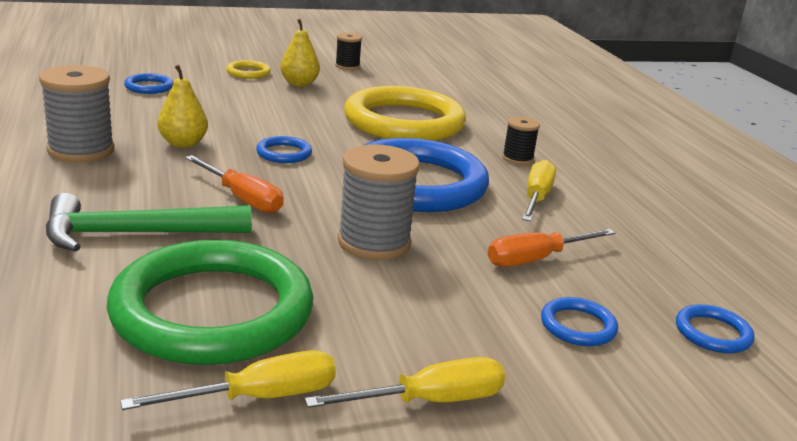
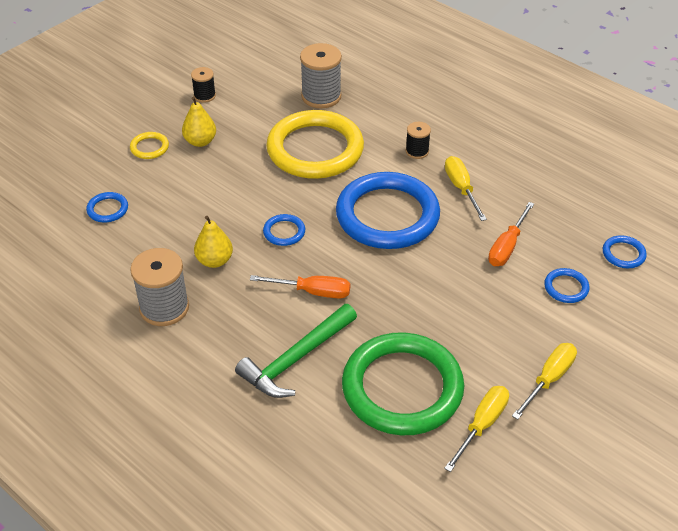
camera: 30 degrees left, 20 degrees up
(374, 242) = (419, 285): grey spool -> grey spool (321, 96)

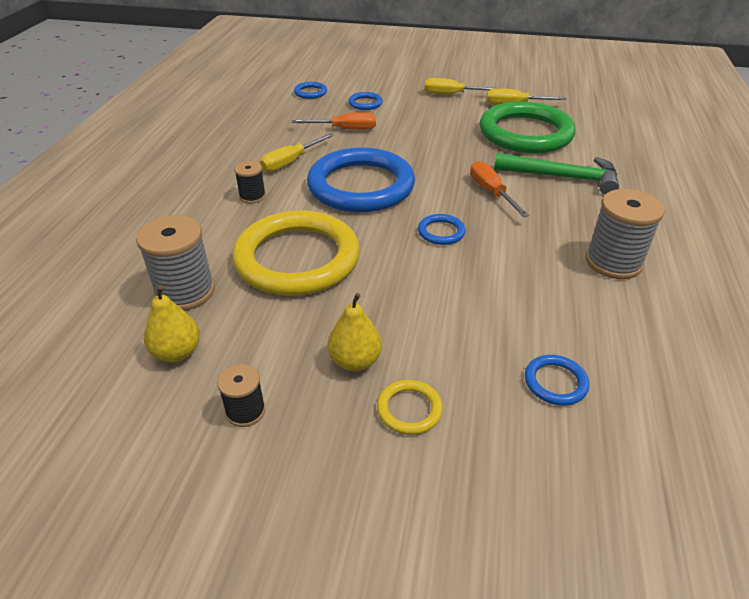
camera: 120 degrees left, 5 degrees down
(214, 261) = (524, 258): yellow pear -> yellow pear (177, 352)

